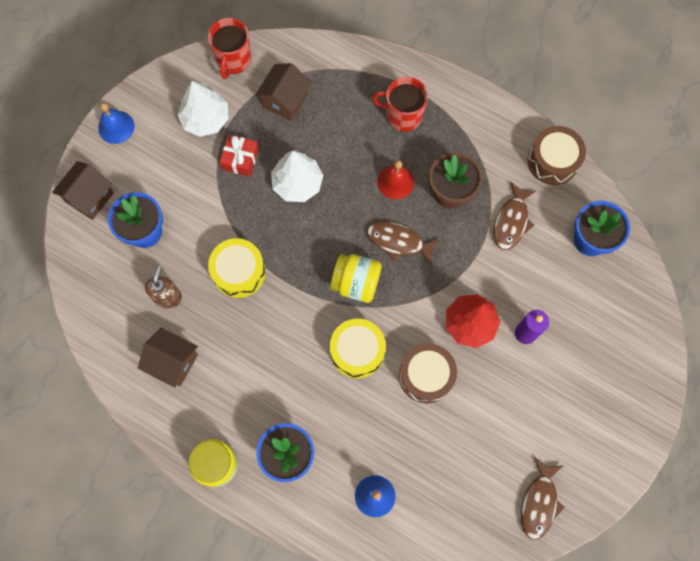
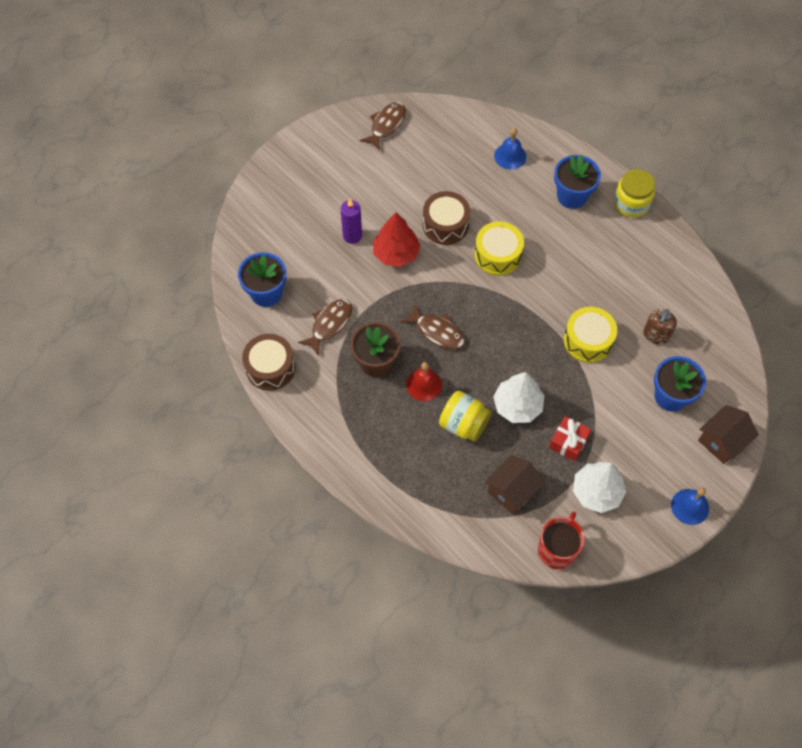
camera: 165 degrees left, 10 degrees down
(173, 362) = (657, 283): brown house -> none
(356, 283) = (484, 307): yellow jar -> yellow jar (464, 424)
(403, 115) = (397, 446): red mug -> none

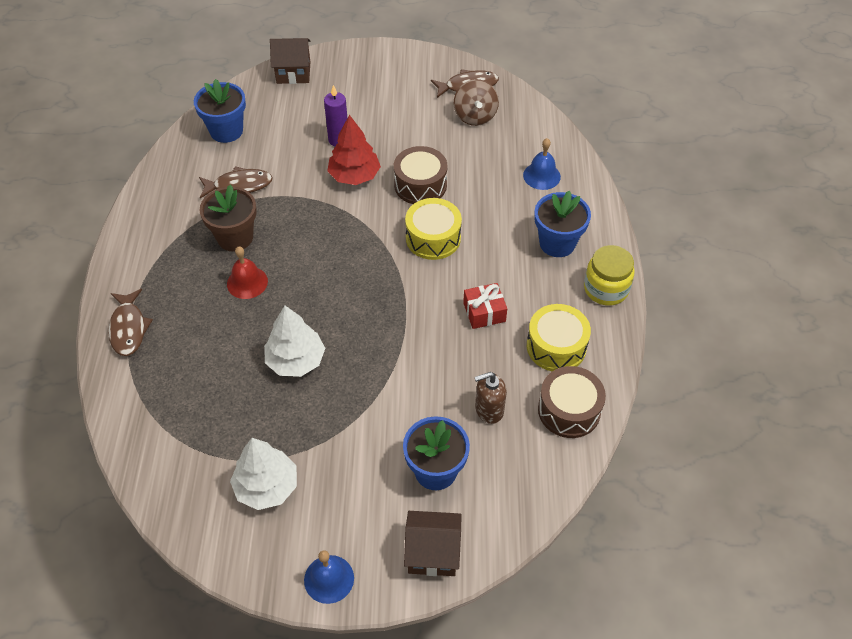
camera: 45 degrees right, 10 degrees down
(270, 368) = (160, 180): brown drum -> brown drum (569, 410)
(418, 145) = (475, 116): none -> brown spinning top
(437, 332) = (309, 254): brown fish -> brown fish (129, 328)
(464, 424) = (236, 337): yellow jar -> none
(511, 491) = (202, 420): brown house -> brown house (293, 72)
(557, 550) = (173, 500): red mug -> none
(568, 442) = (298, 425): red gift -> red gift (484, 312)
(588, 340) = (422, 362): yellow drum -> yellow drum (556, 346)

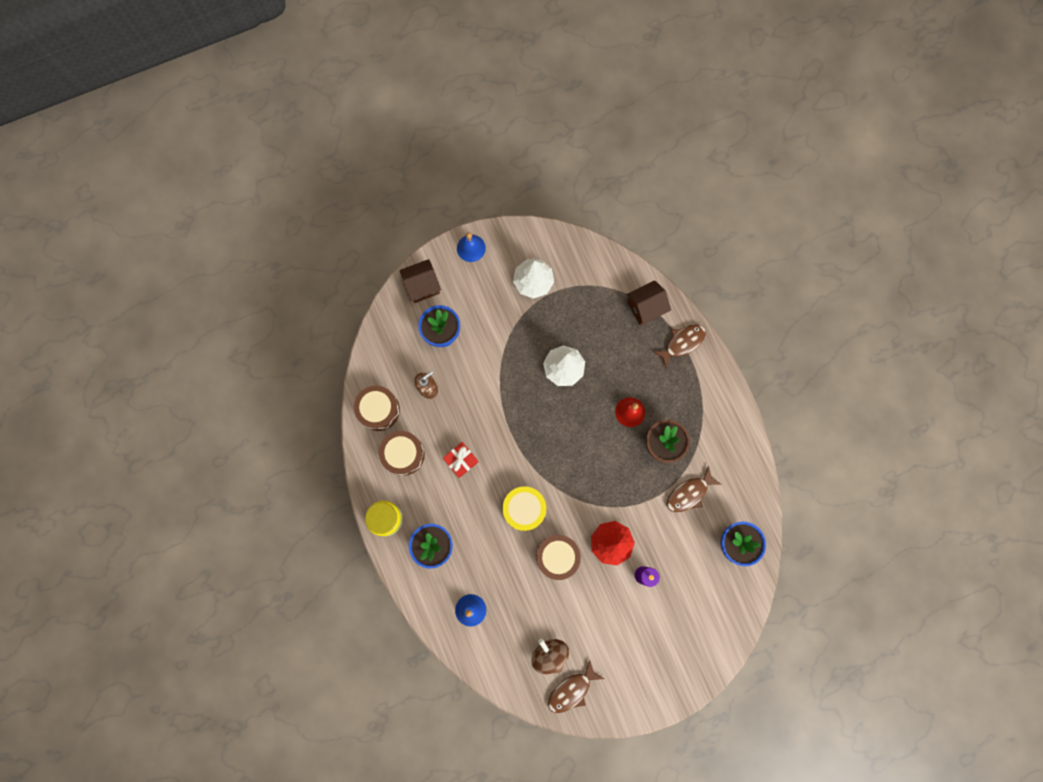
camera: 155 degrees right, 25 degrees up
(129, 328) = (682, 343): brown fish -> brown fish turned 90 degrees clockwise
(293, 72) = (723, 636): brown house -> brown house (645, 308)
(556, 346) = (403, 454): yellow drum -> brown drum

